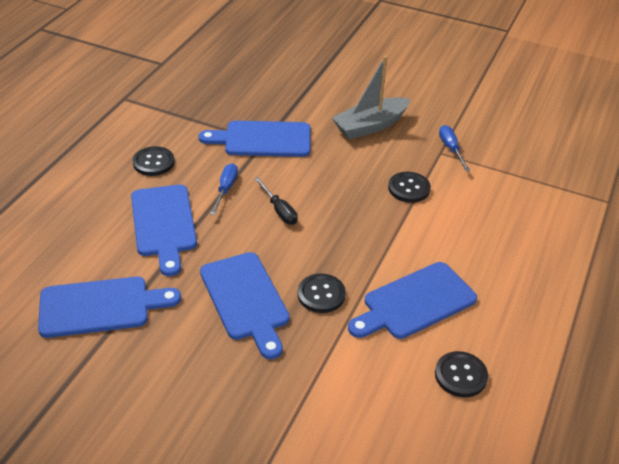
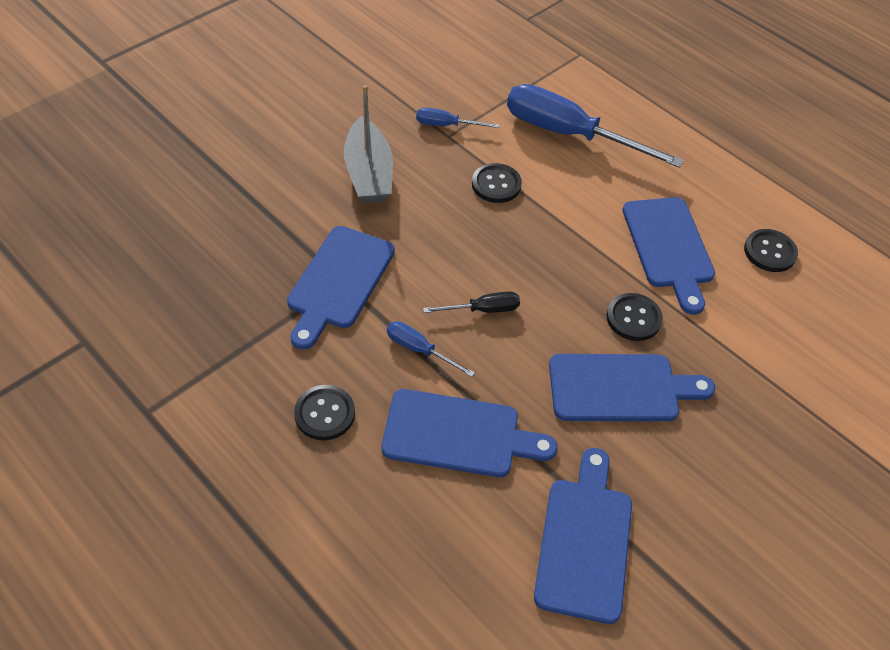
camera: 70 degrees left, 10 degrees up
(500, 215) = (569, 134): none -> blue screwdriver

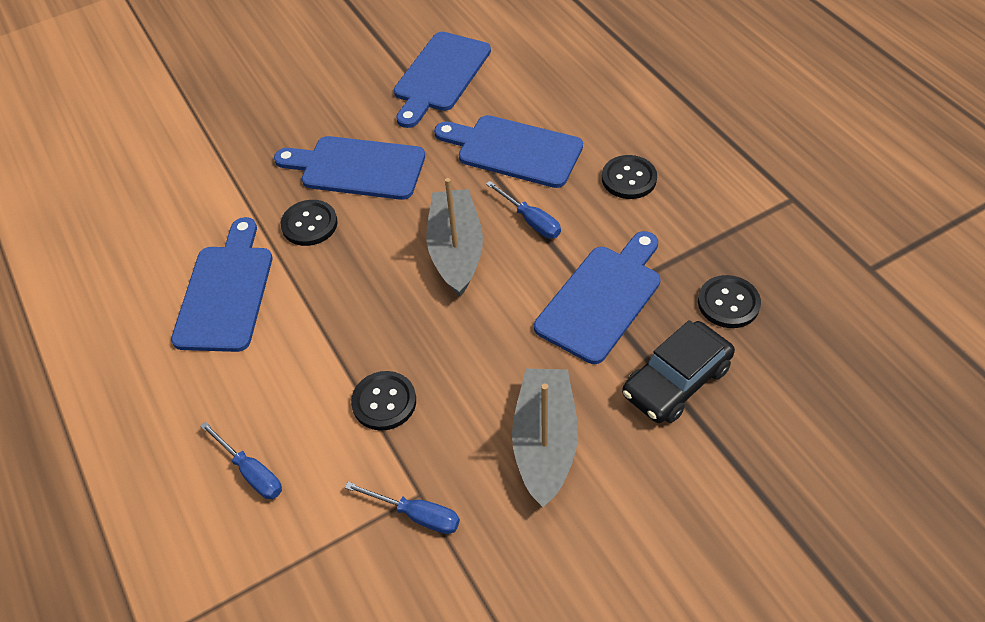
camera: 160 degrees left, 0 degrees up
(271, 224) = (676, 381): none -> black car
(483, 310) = (456, 250): black screwdriver -> grey boat
(569, 134) = (251, 472): blue screwdriver -> blue screwdriver, size x0.45
(770, 252) = (122, 273): black button -> black button (728, 303)

